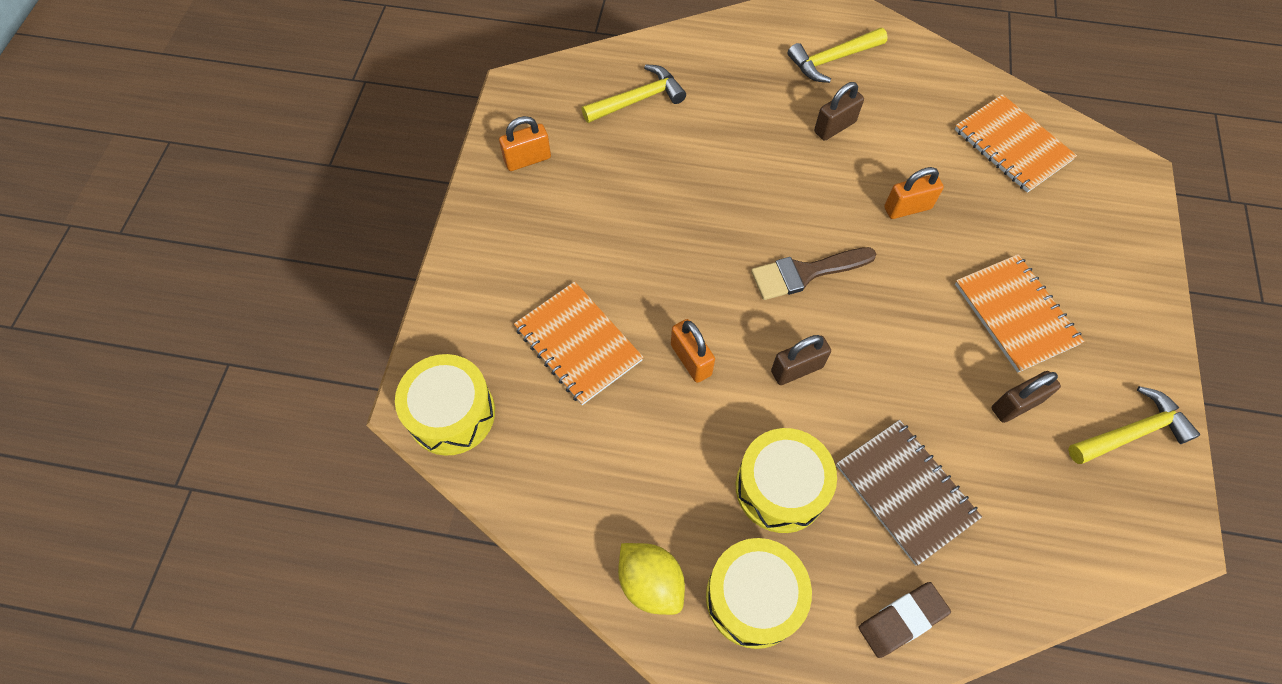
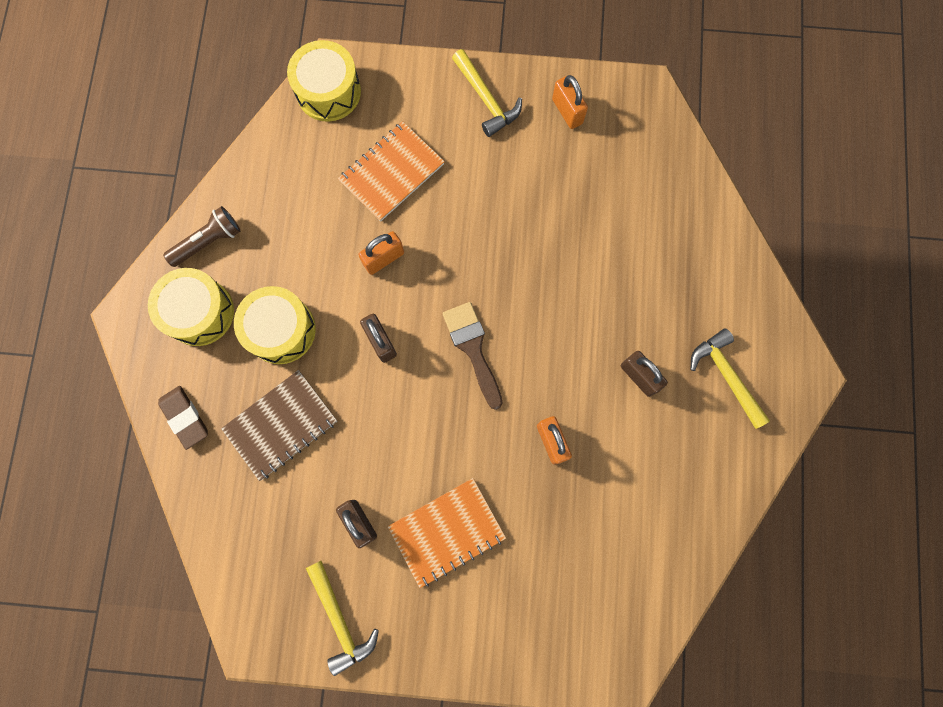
camera: 85 degrees right, 15 degrees up
(638, 100) = (647, 196): yellow hammer -> yellow hammer (486, 99)
(650, 583) = (208, 241): yellow lemon -> brown flashlight
(1012, 145) = (639, 550): orange notebook -> none

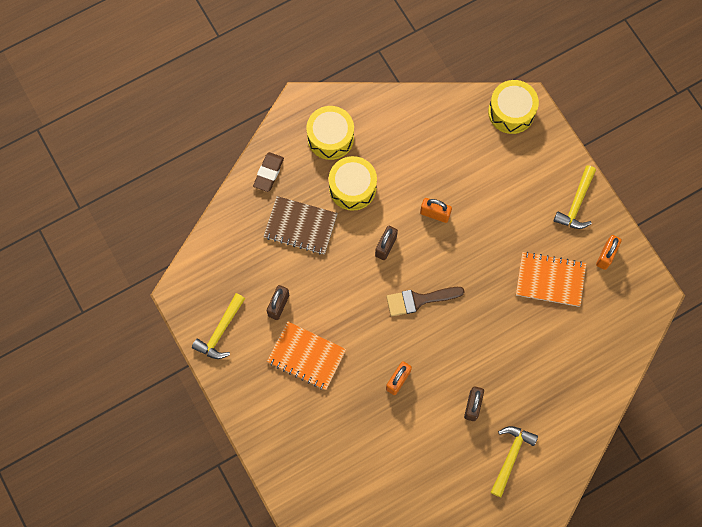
camera: 55 degrees right, 5 degrees down
(208, 241) = (373, 113): brown flashlight -> none
(391, 172) = (489, 182): orange notebook -> orange notebook (550, 279)
(473, 349) = (419, 300): brown brush -> brown brush turned 135 degrees counterclockwise

